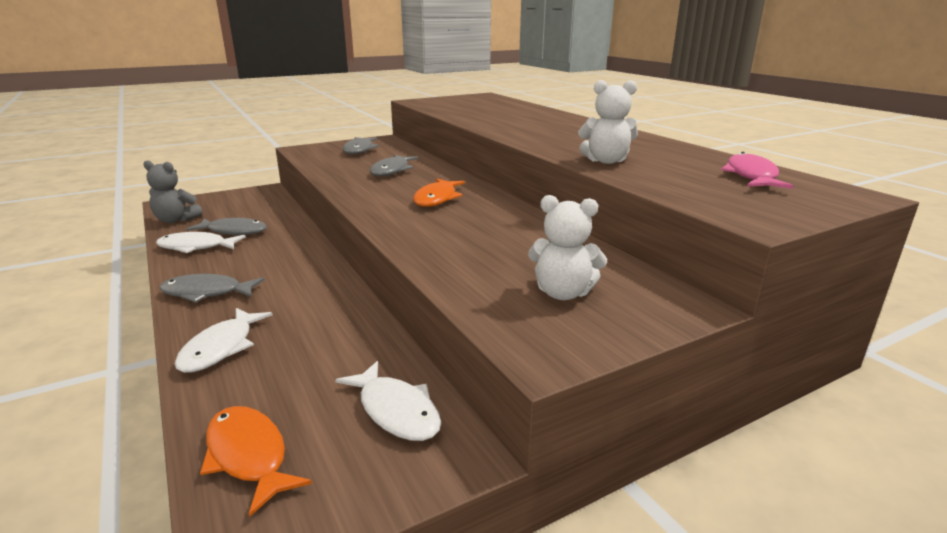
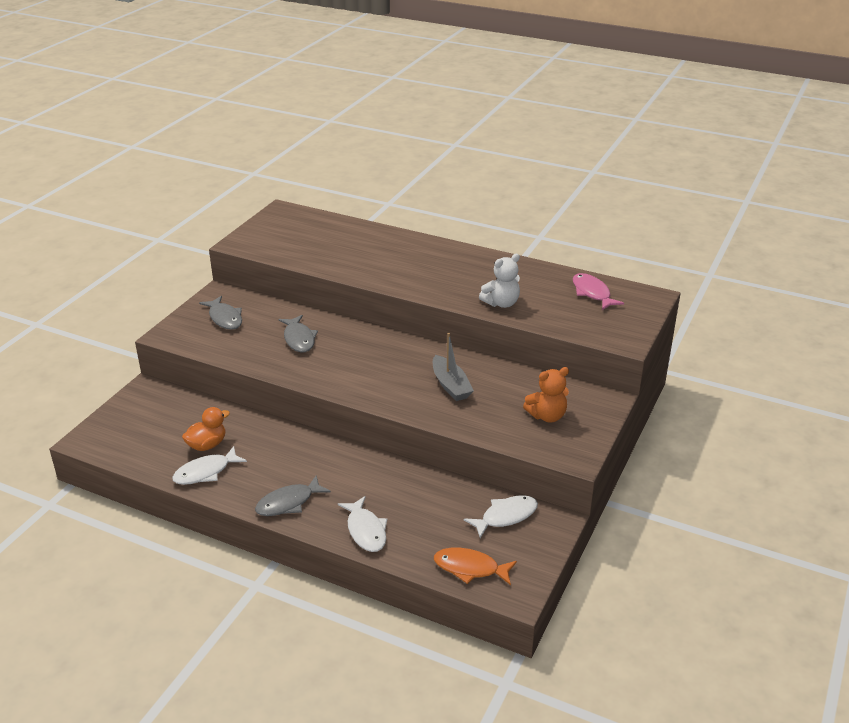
camera: 35 degrees left, 10 degrees up
(176, 220) = (132, 455): grey teddy bear -> none
(234, 231) = (207, 445): grey fish -> orange duck
(396, 411) = (506, 516): white fish -> white fish turned 45 degrees counterclockwise
(437, 199) = (381, 362): orange fish -> none
(479, 232) = (450, 385): none -> grey boat
(563, 293) = (547, 416): white teddy bear -> orange teddy bear

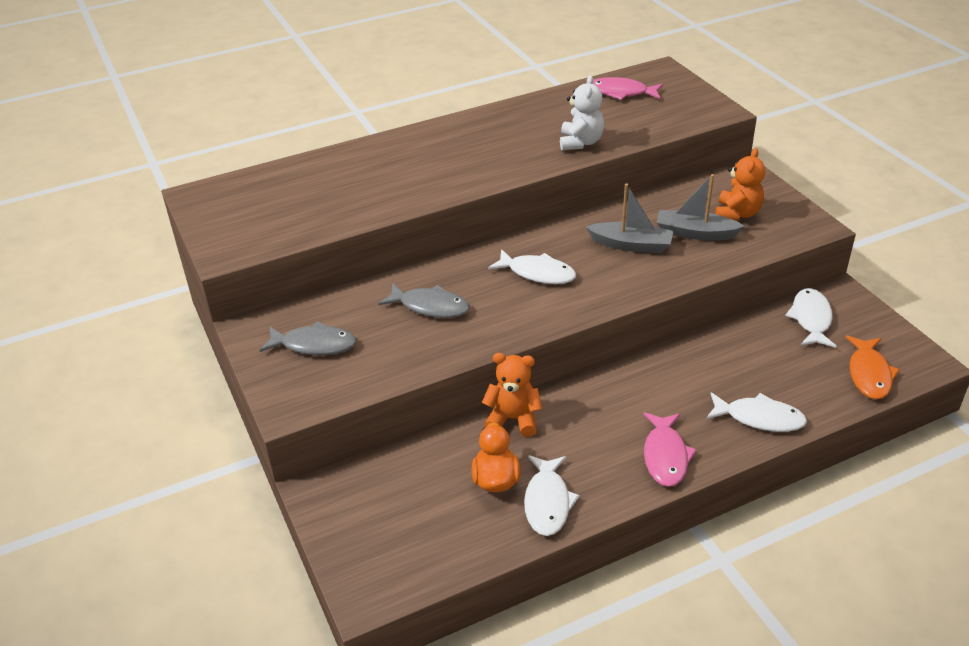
camera: 50 degrees left, 5 degrees up
(265, 428) = (513, 419): none -> orange teddy bear
(288, 503) = (665, 456): grey fish -> pink fish
(375, 362) = (537, 273): none -> white fish
(470, 568) = (869, 374): orange fish -> orange fish turned 45 degrees counterclockwise
(498, 406) = (695, 233): none -> grey boat

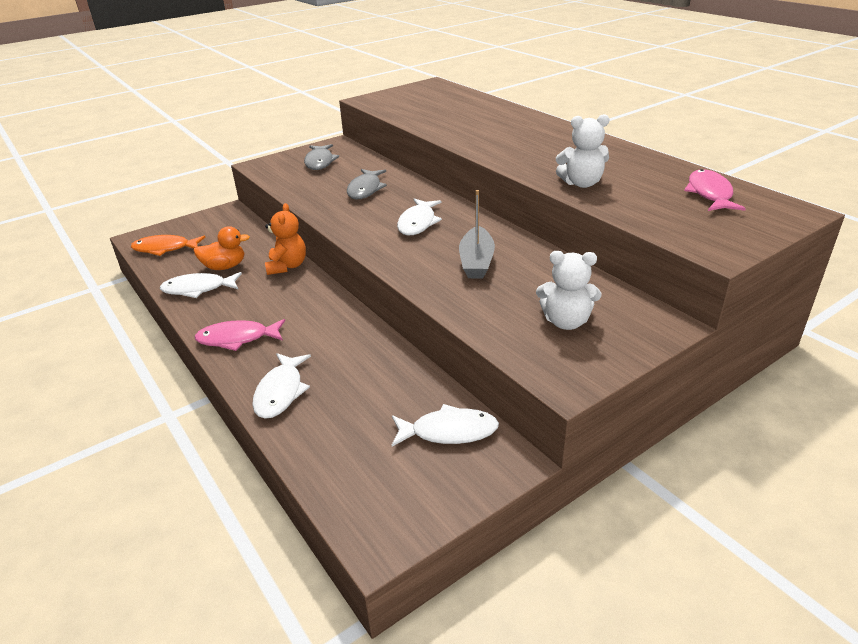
camera: 80 degrees right, 5 degrees down
(695, 233) = (512, 296): grey boat -> none
(737, 214) = (566, 322): orange teddy bear -> white teddy bear
(869, 374) = (351, 480): orange fish -> orange fish (165, 249)

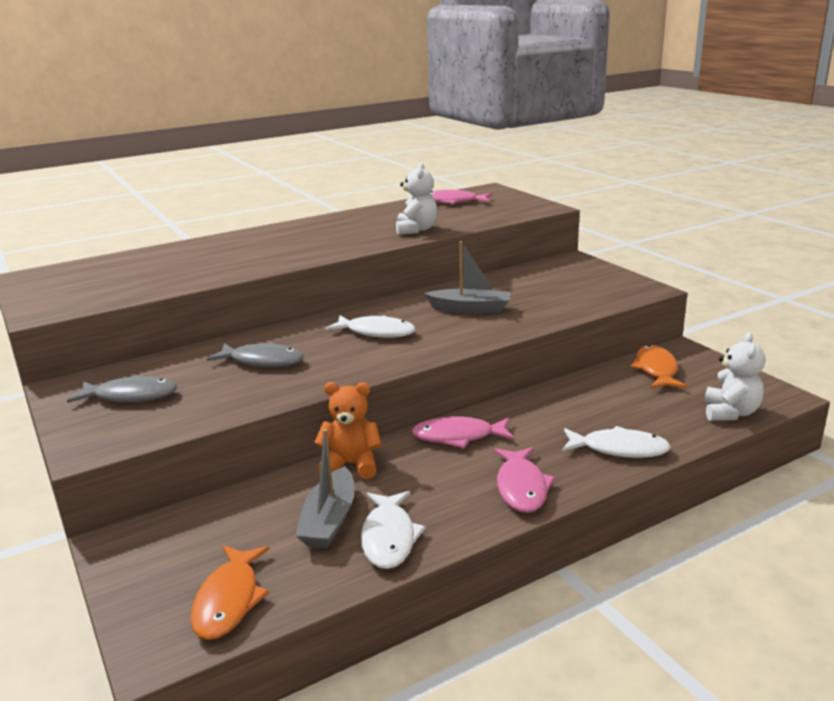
camera: 85 degrees left, 10 degrees down
(225, 267) = (329, 520): orange duck -> grey boat
(317, 306) = (458, 437): none -> pink fish
(449, 431) = (656, 370): white fish -> orange fish
(566, 322) = (571, 284): white teddy bear -> white teddy bear (730, 413)

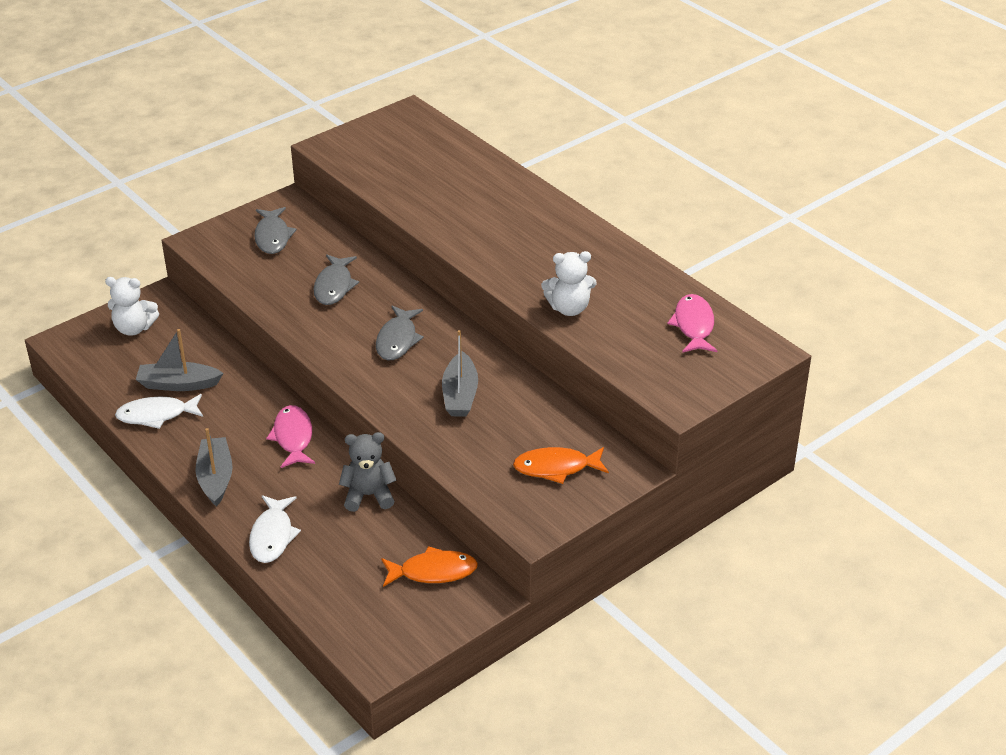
camera: 80 degrees right, 15 degrees up
(229, 600) = (99, 357): orange fish -> orange fish (556, 468)
(351, 465) = (250, 383): orange teddy bear -> none
(376, 332) = (397, 340): white fish -> grey fish
(521, 487) = (216, 478): pink fish -> grey boat
(555, 396) = (368, 495): none -> grey teddy bear
(730, 413) = (340, 618): white teddy bear -> white teddy bear (134, 328)

